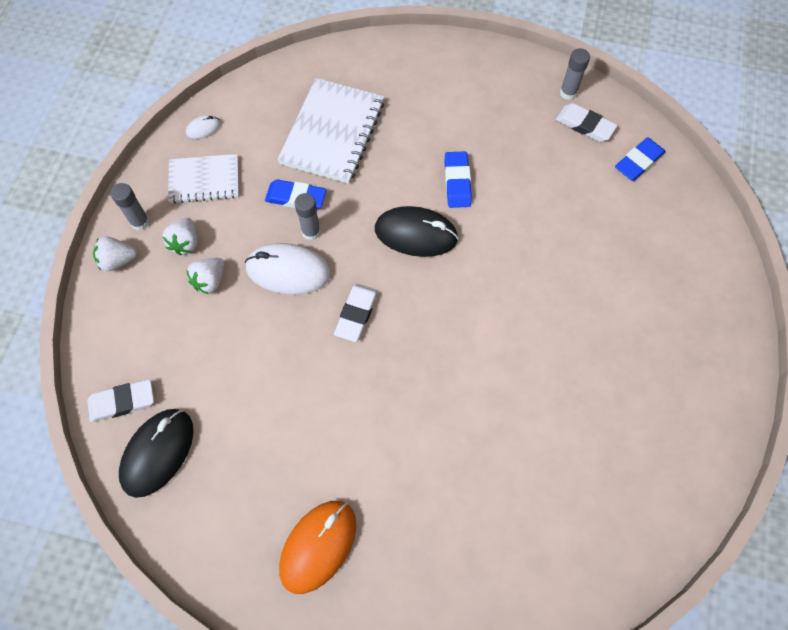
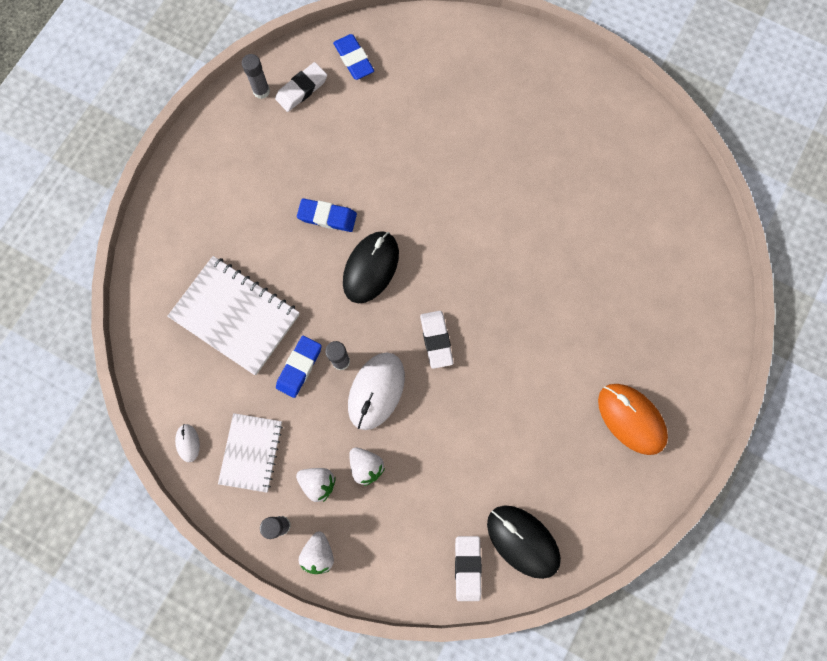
camera: 75 degrees left, 10 degrees up
(356, 314) = (436, 340): white eraser -> white eraser turned 45 degrees clockwise

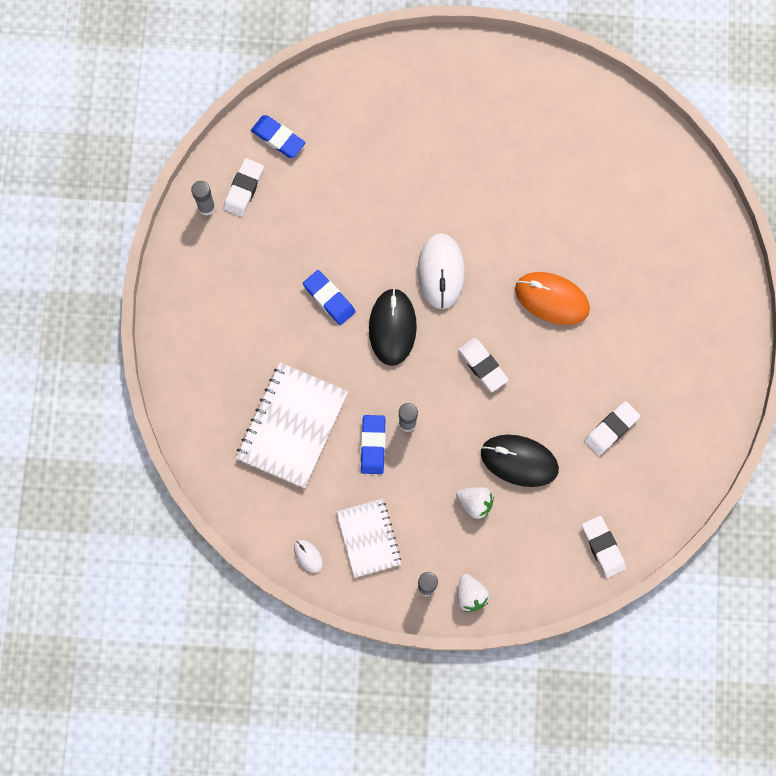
camera: 25 degrees left, 0 degrees up
(235, 316) = (292, 426): white notebook -> white notebook turned 75 degrees counterclockwise
(318, 483) = (440, 537): white strawberry -> none
(327, 217) = (329, 298): blue eraser -> blue eraser turned 60 degrees clockwise
(376, 391) = (451, 434): white mouse -> white mouse (441, 272)
(523, 541) = (639, 503): black mouse -> black mouse (519, 461)
(529, 456) = (611, 429): none -> white eraser
(631, 419) = (683, 357): orange mouse -> orange mouse (552, 299)

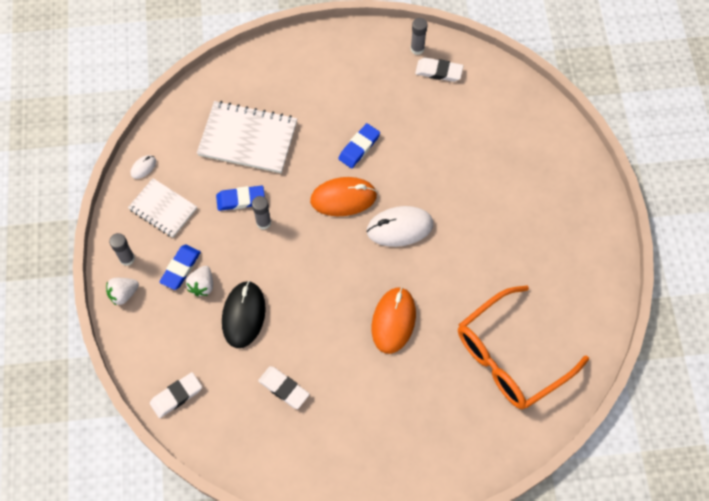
camera: 80 degrees right, 10 degrees down
(278, 138) = (488, 88): blue eraser -> blue eraser (180, 268)
(369, 538) = (163, 209): white notebook -> white notebook turned 60 degrees clockwise
(392, 327) = (343, 198): black mouse -> orange mouse
(482, 366) = (323, 273): white eraser -> none
(611, 186) = (510, 356): none -> orange glasses

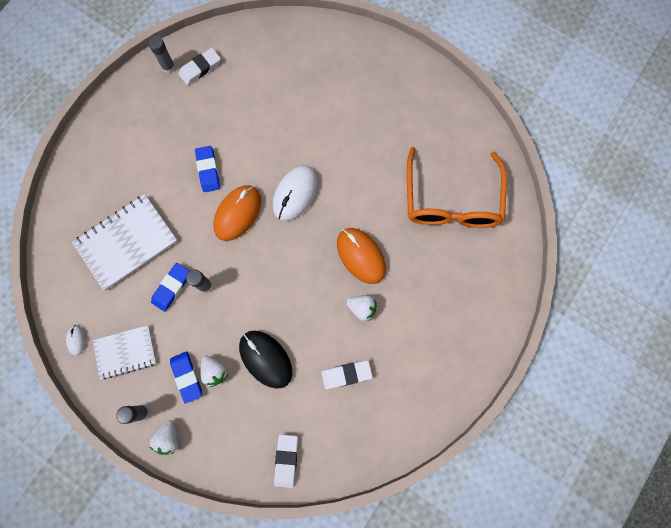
camera: 50 degrees left, 10 degrees up
(349, 357) = (362, 308): none -> white strawberry

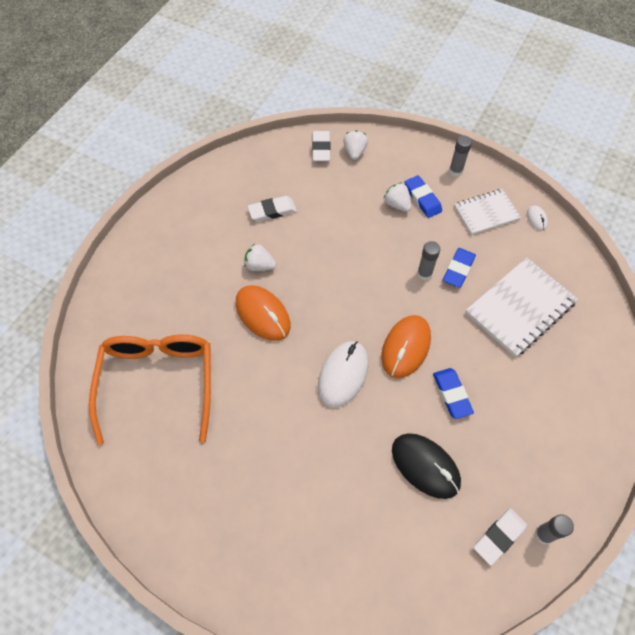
camera: 175 degrees right, 15 degrees down
(169, 438) = (426, 156): white strawberry -> white strawberry (354, 152)
(265, 359) = (351, 217): black mouse -> black mouse (425, 466)

